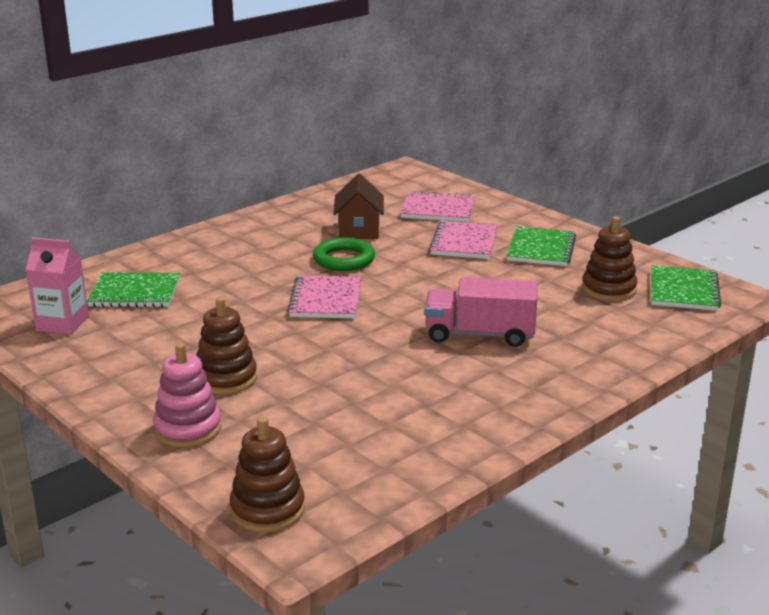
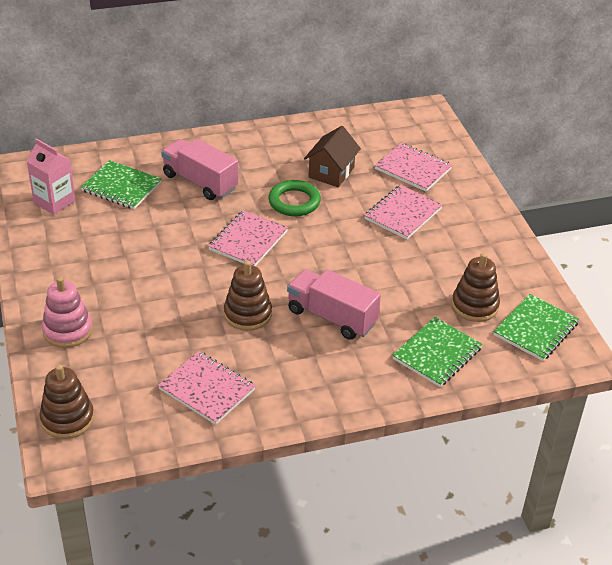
camera: 25 degrees right, 15 degrees up
(224, 268) = (200, 182): none -> pink truck
(226, 378) = (123, 294): brown stacking toy -> brown stacking toy (247, 314)
(409, 431) = (207, 389): none -> pink notebook
(541, 249) = (459, 242): green notebook -> green notebook (437, 354)

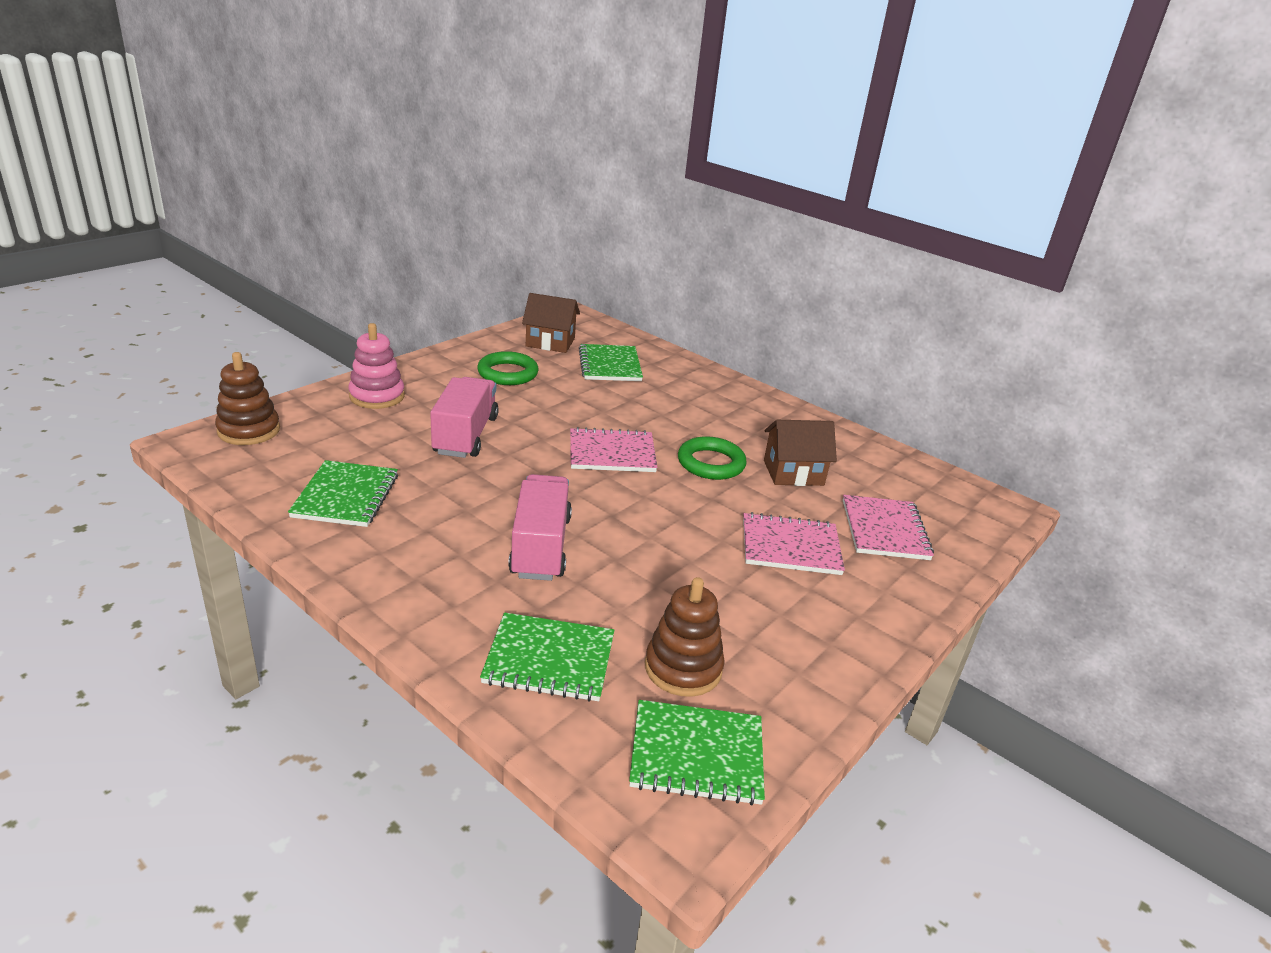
camera: 55 degrees right, 10 degrees down
(54, 202) = (550, 342): pink carton -> brown house
(89, 246) = (508, 373): none -> green ring
(200, 182) = (669, 401): pink truck -> pink truck (465, 435)
(207, 389) = (346, 496): pink notebook -> green notebook
(247, 314) = (491, 487): brown stacking toy -> none

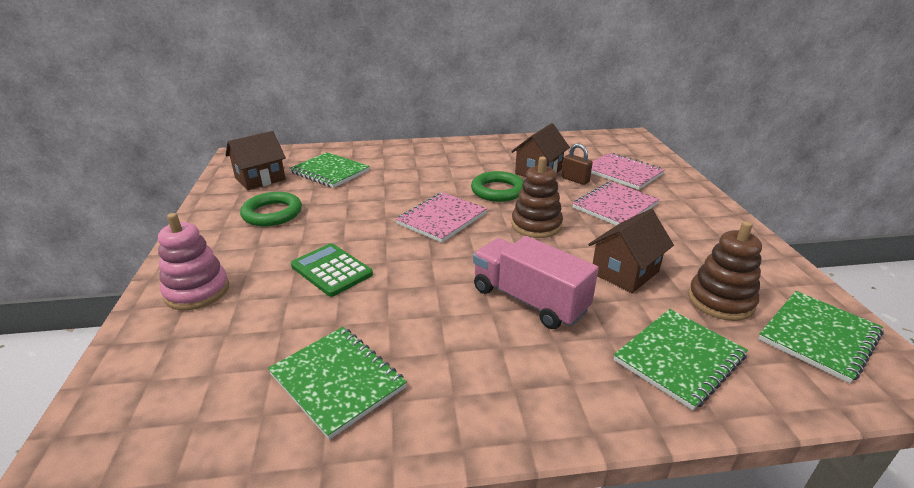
camera: 45 degrees left, 0 degrees up
(249, 430) = (118, 407): brown stacking toy -> brown stacking toy (536, 225)
(465, 435) = (331, 270): pink truck -> green calculator
(658, 590) = (625, 272): none -> brown house
(811, 502) = (575, 180): none -> brown padlock

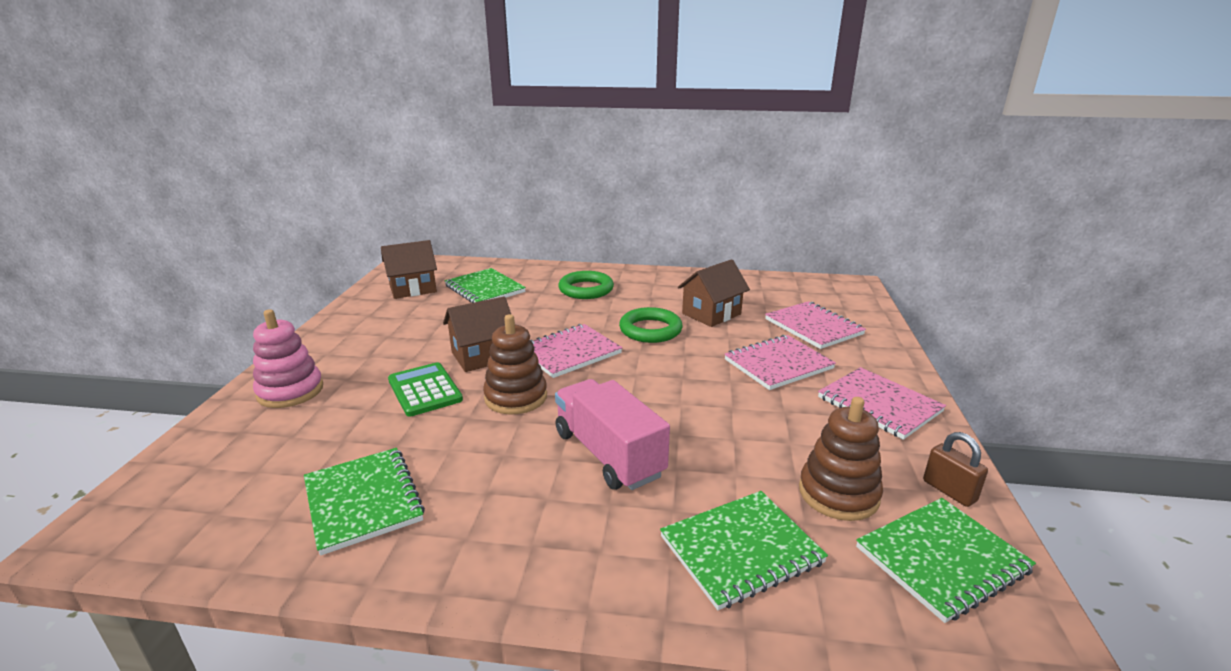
camera: 15 degrees right, 5 degrees down
(272, 213) = (403, 325): green ring -> green ring (586, 289)
(536, 225) = (669, 374): brown stacking toy -> brown stacking toy (516, 397)
(575, 180) = (749, 328): brown padlock -> brown padlock (949, 491)
(625, 272) = (740, 441): brown house -> brown house (482, 356)
(706, 227) = (879, 405): none -> pink notebook

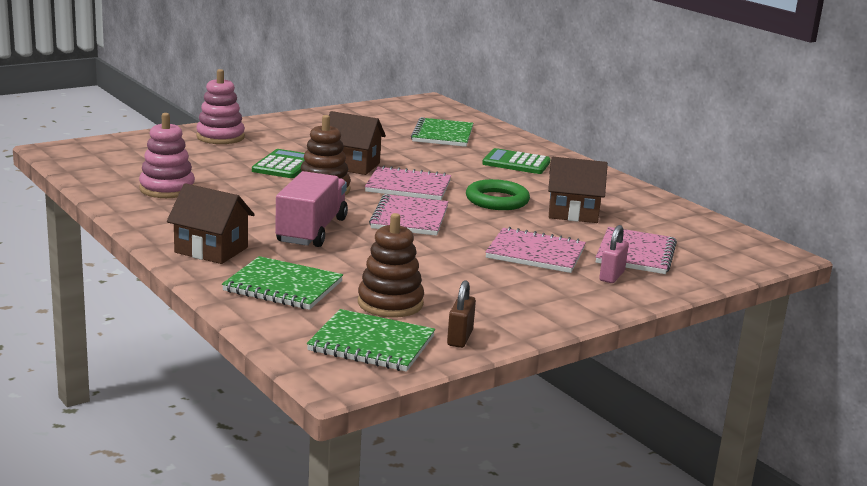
camera: 45 degrees right, 5 degrees down
(363, 501) = (167, 189): green notebook -> pink stacking toy
(413, 289) = (395, 117): brown house -> brown house (211, 250)
(586, 289) = (516, 163): green ring -> green calculator
(851, 355) = (612, 276): none -> pink padlock
(879, 405) = (543, 299): pink notebook -> pink notebook (409, 218)

